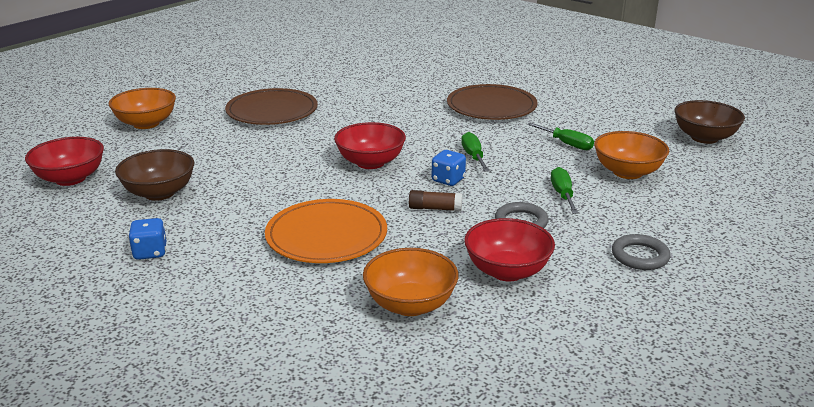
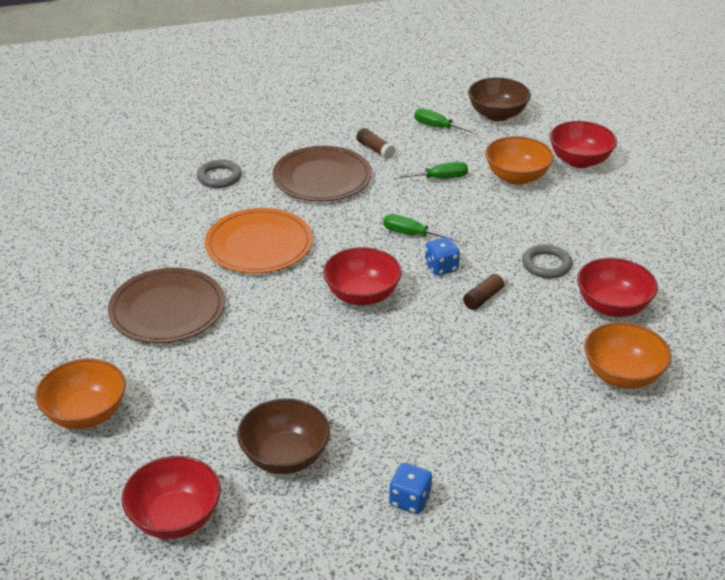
camera: 55 degrees left, 10 degrees up
(326, 236) = (477, 376): orange plate -> orange plate (259, 245)
(561, 111) = (375, 149): none -> brown glue stick
(562, 194) = (522, 224): green screwdriver -> green screwdriver (438, 127)
(640, 256) = (640, 237): grey ring -> grey ring (219, 177)
(708, 192) = (579, 161): none -> red bowl

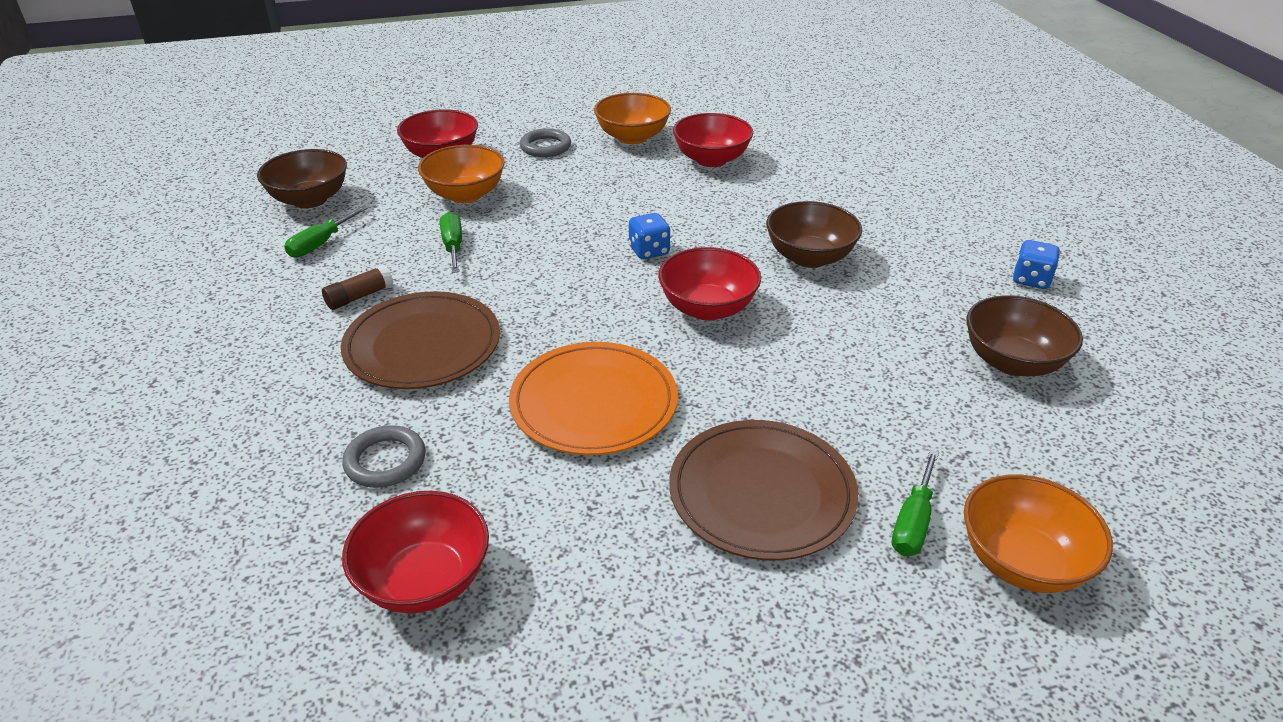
camera: 90 degrees left, 0 degrees up
(175, 518) = (1155, 445): red bowl -> red bowl (424, 580)
(411, 234) = (578, 270): green screwdriver -> green screwdriver (913, 522)
(439, 355) = (809, 257): none -> brown bowl
(485, 297) = (703, 226): brown glue stick -> none
(546, 265) = (643, 188): grey ring -> grey ring (545, 147)
(622, 375) = (812, 163): orange bowl -> orange bowl (632, 137)

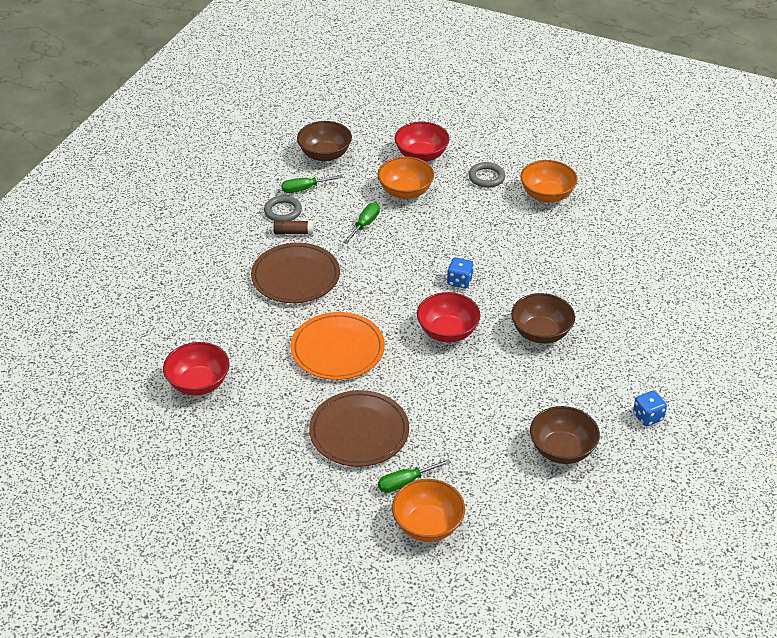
camera: 40 degrees right, 5 degrees up
(385, 461) = (229, 325): grey ring -> grey ring (283, 211)
(711, 159) = (573, 237): red bowl -> none

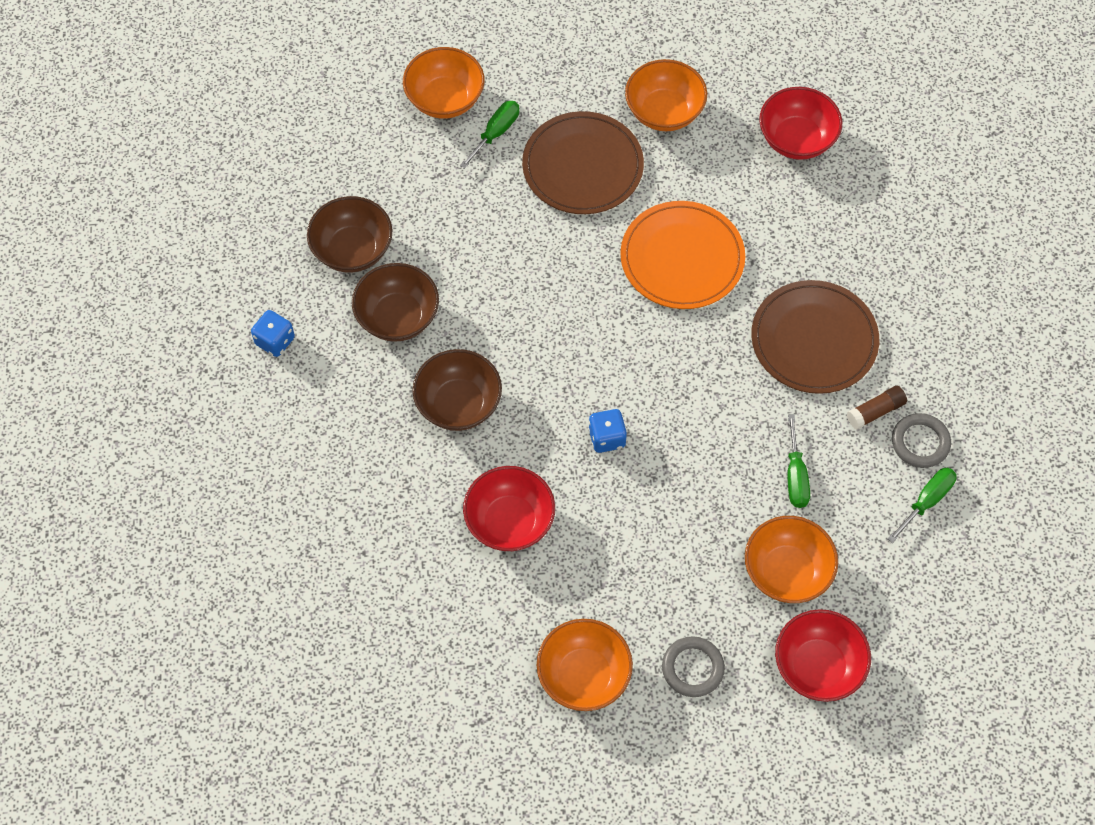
camera: 150 degrees right, 20 degrees up
(272, 441) = (664, 112): none -> orange bowl
(325, 155) = (955, 589): brown bowl -> brown bowl (398, 317)
(447, 332) = (572, 348): red bowl -> red bowl (509, 521)

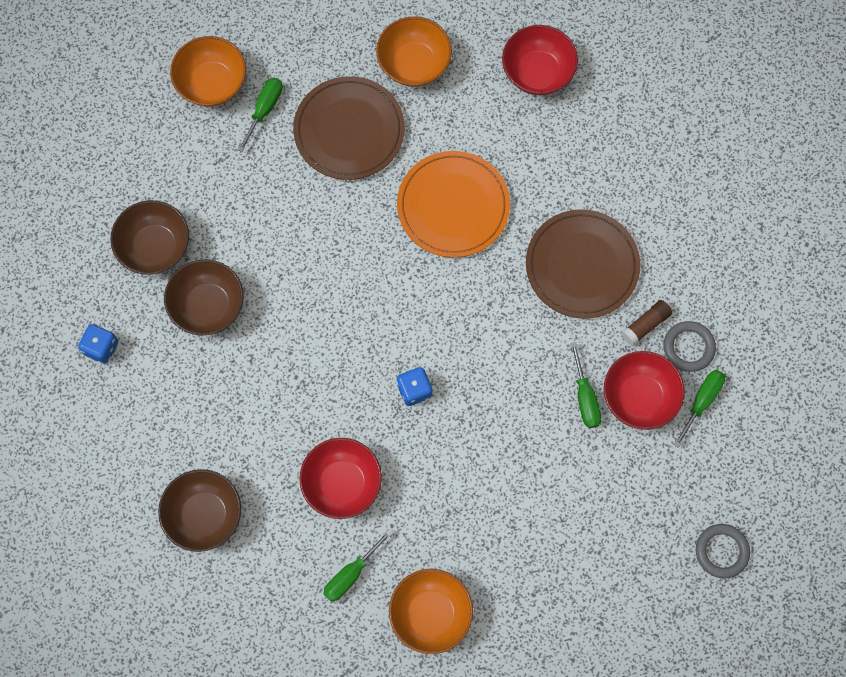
camera: 10 degrees left, 10 degrees up
(458, 404) = (277, 380): brown bowl -> brown bowl (204, 515)
(502, 618) = (351, 574): none -> green screwdriver
(692, 668) = (523, 590): grey ring -> grey ring (721, 551)
(787, 572) = (590, 488): orange bowl -> none
(818, 666) = (630, 569): red bowl -> red bowl (639, 397)

